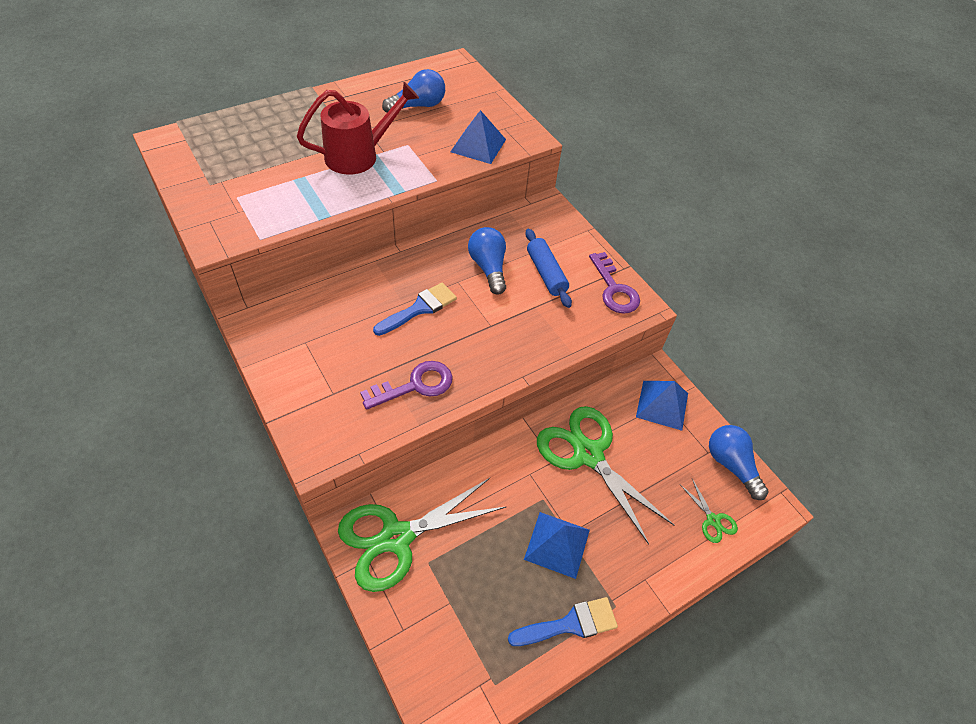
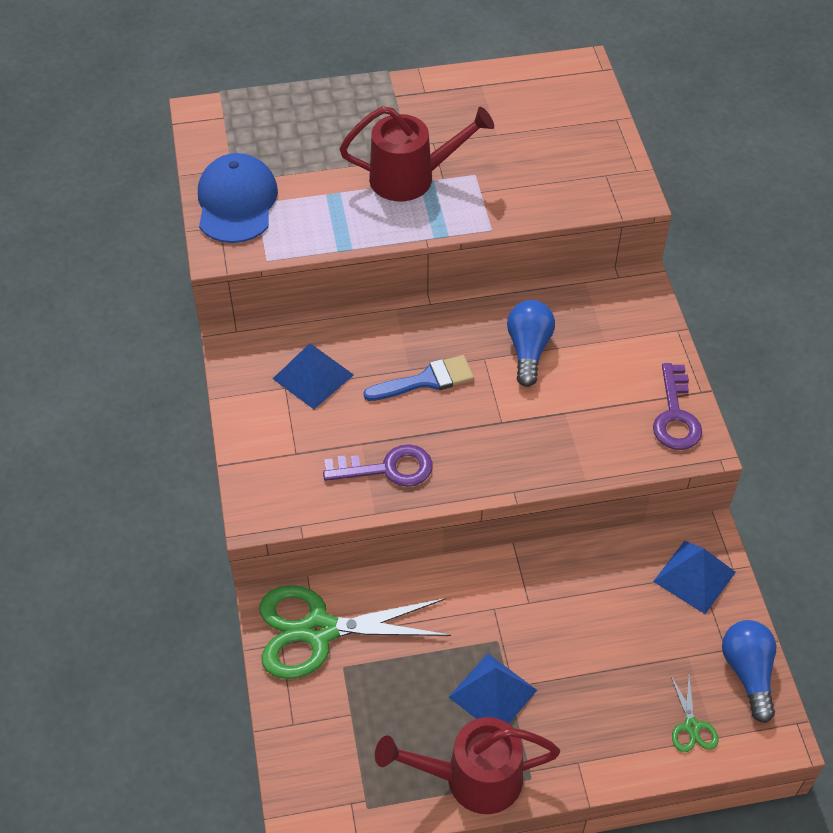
camera: 25 degrees right, 0 degrees up
(218, 200) = (236, 202): none -> blue cap
(418, 106) = (509, 123): blue light bulb -> none
(478, 145) = (562, 193): blue pyramid -> blue pyramid (313, 376)
(546, 273) = (597, 374): blue rolling pin -> none
(569, 624) = (471, 778): blue brush -> red watering can
(588, 454) = (573, 607): green scissors -> none

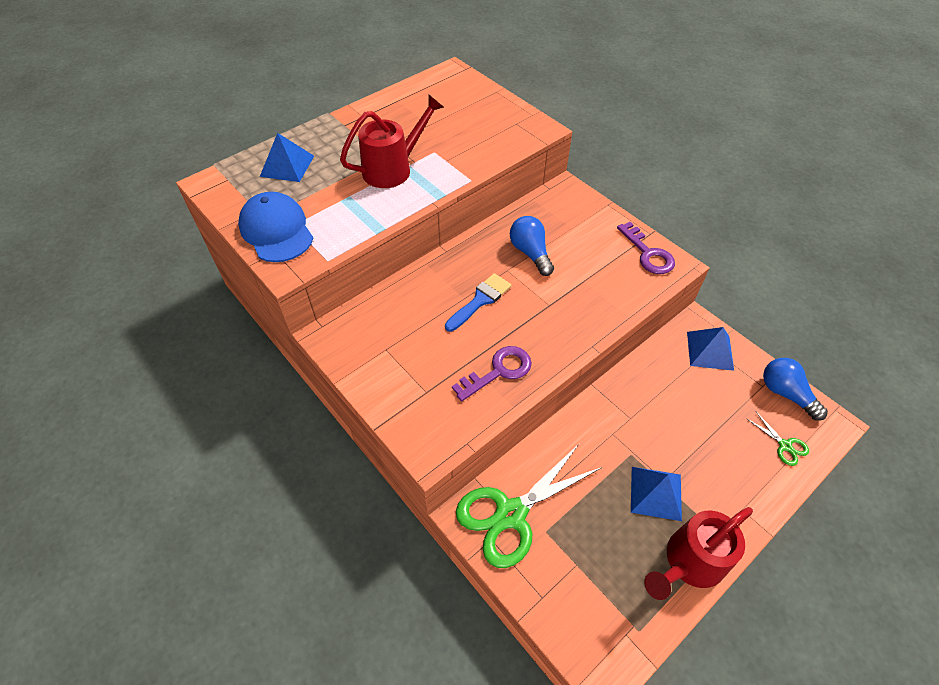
camera: 30 degrees left, 0 degrees up
(313, 376) = (400, 332): blue pyramid -> blue pyramid (287, 166)

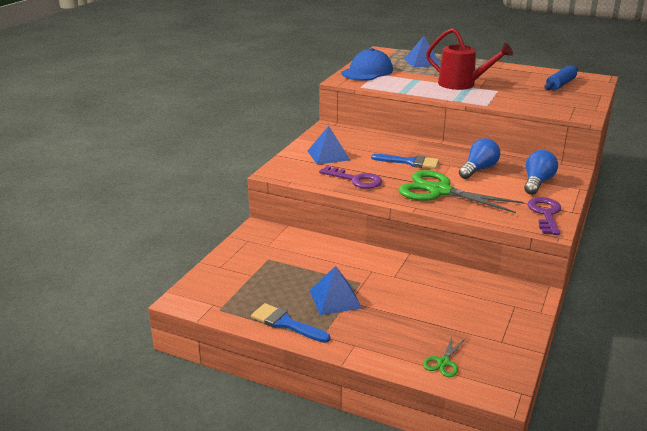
camera: 65 degrees right, 25 degrees down
(450, 101) = (560, 84): none -> blue rolling pin
(511, 514) = (271, 243): green scissors -> green scissors (439, 191)
(648, 253) = (545, 214): purple key -> purple key turned 150 degrees clockwise
(688, 563) = (286, 323): red watering can -> blue brush
(709, 350) = (510, 305): blue pyramid -> blue pyramid (328, 155)
(786, 394) = (507, 357): blue light bulb -> blue light bulb (537, 183)

